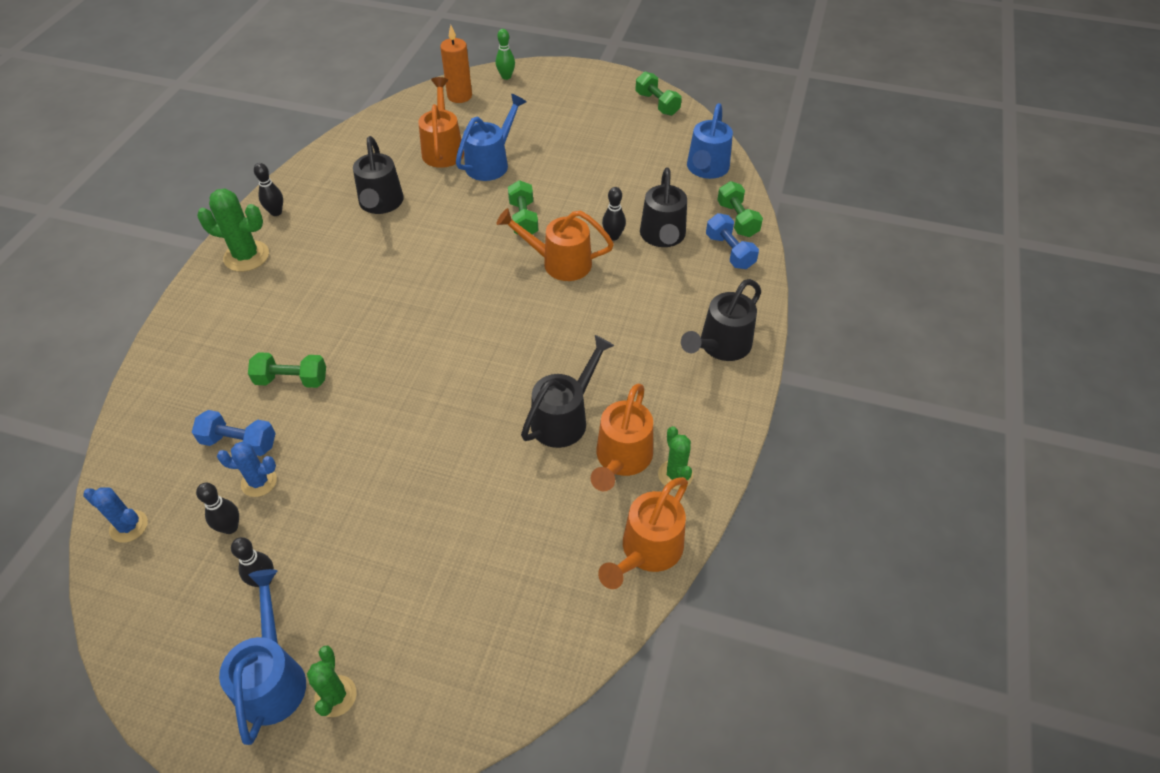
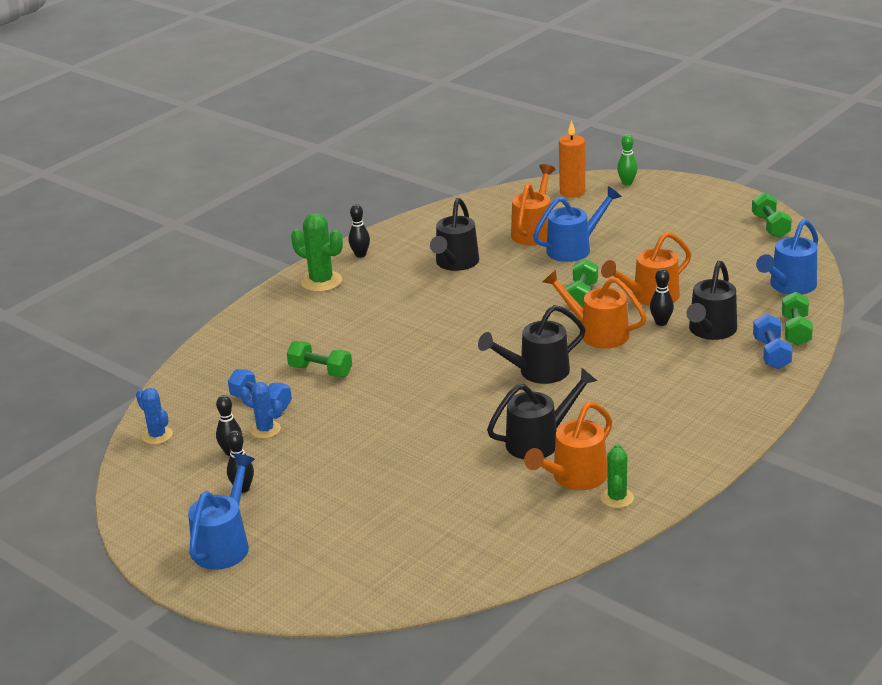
camera: 25 degrees right, 20 degrees down
(335, 696) = (265, 565): green cactus -> none
(646, 552) = (561, 540): orange watering can -> orange watering can (649, 297)
(720, 346) = (716, 420): black watering can -> black watering can (537, 372)

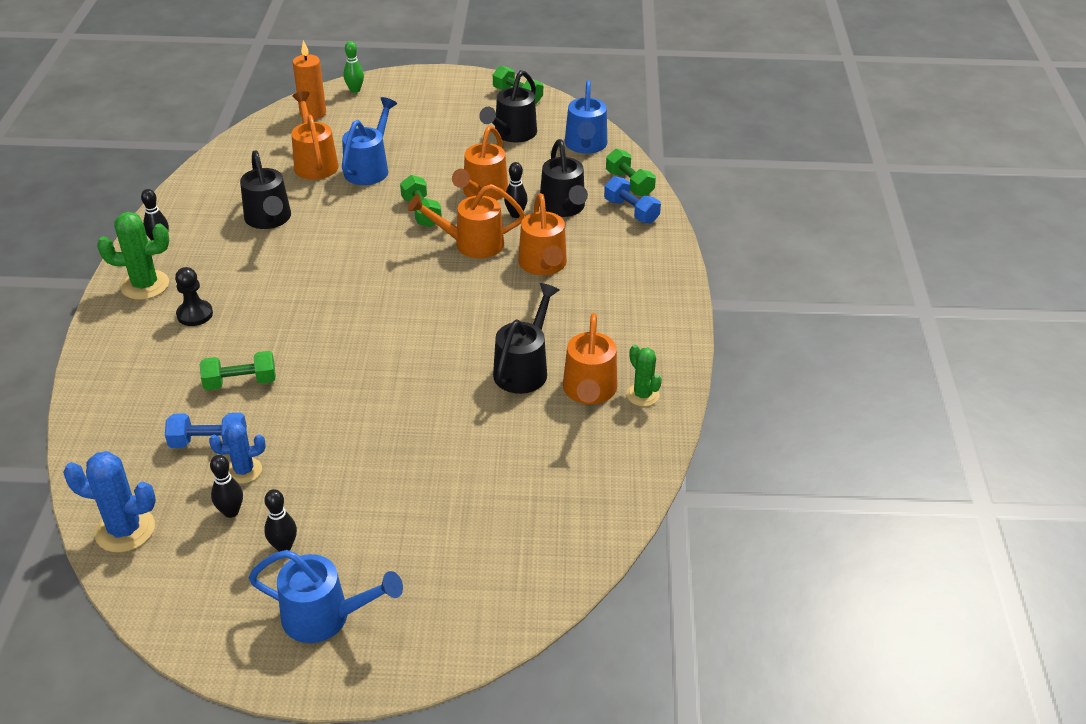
camera: 40 degrees left, 10 degrees up
(157, 435) = (125, 530): blue cactus -> blue cactus, size x1.56
(225, 544) = (326, 617): blue watering can -> blue watering can turned 120 degrees clockwise
(335, 313) = (195, 314): none -> black pawn
(537, 372) = (455, 302): black watering can -> black watering can (512, 134)
(641, 370) = (543, 265): none -> orange watering can

